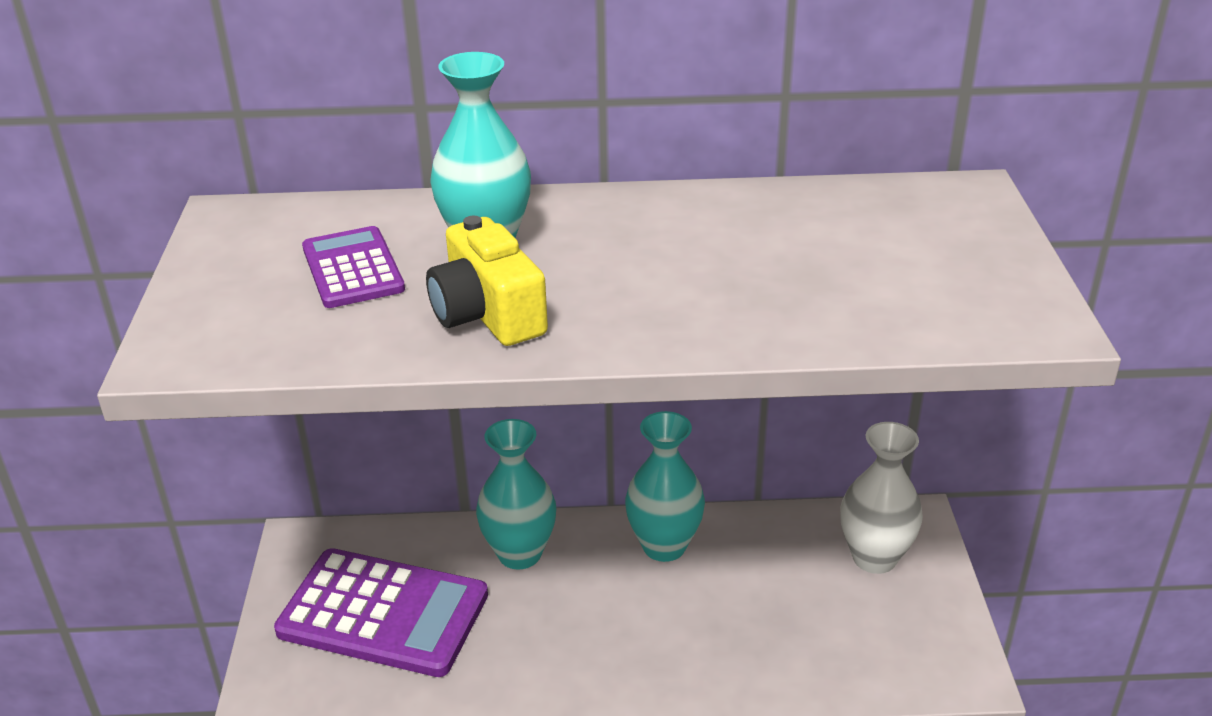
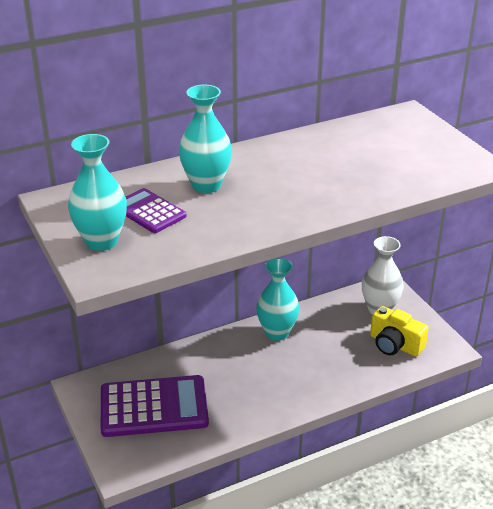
camera: 25 degrees left, 0 degrees up
(487, 313) = (238, 217): yellow camera -> yellow camera (395, 344)
(519, 554) = (206, 357): turquoise vase -> turquoise vase (101, 241)

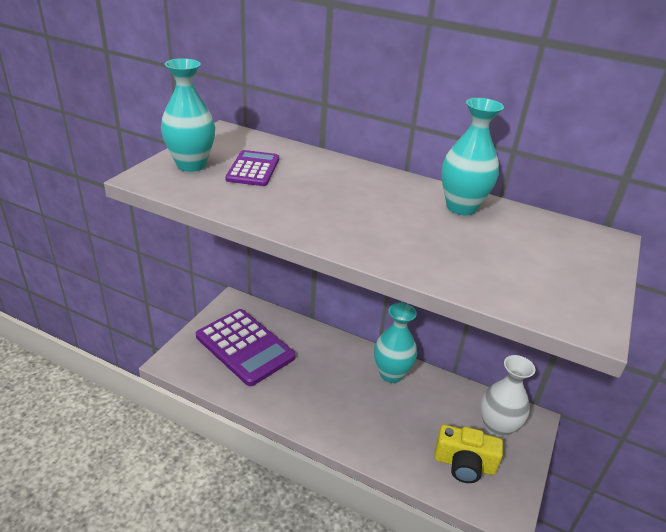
camera: 50 degrees right, 0 degrees up
(206, 185) = (321, 179): turquoise vase -> turquoise vase (461, 207)
(395, 344) = (464, 464): yellow camera -> yellow camera turned 75 degrees counterclockwise

